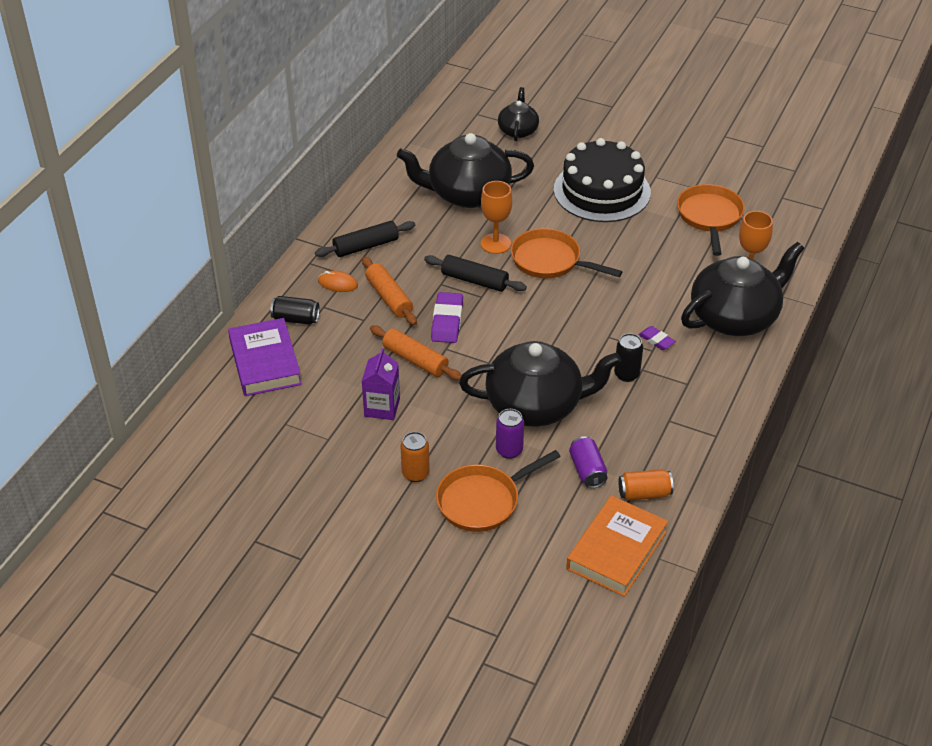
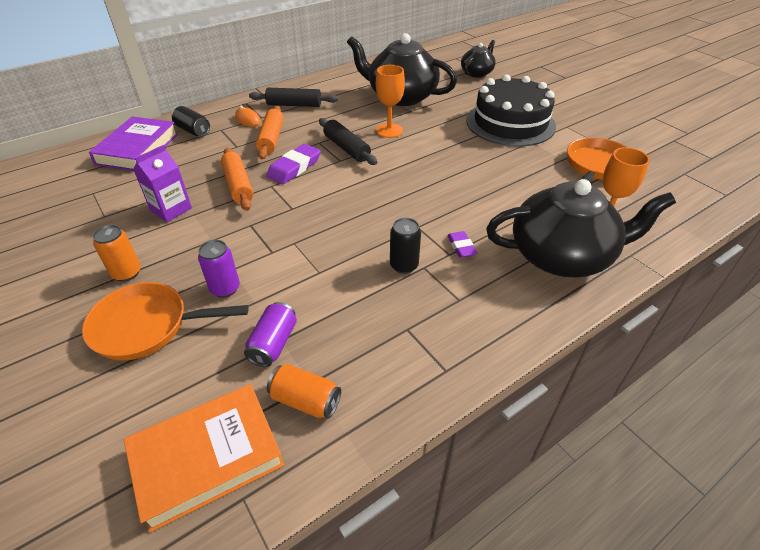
camera: 30 degrees right, 0 degrees up
(535, 405) = (292, 258): black teapot -> none
(550, 261) = (421, 154): orange pan -> none

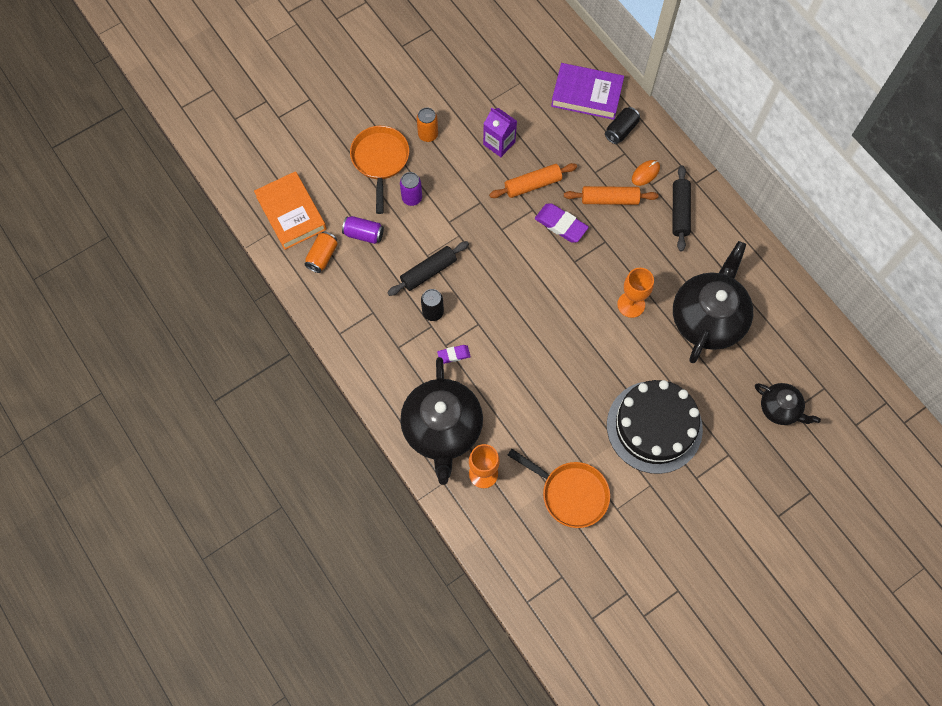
camera: 90 degrees right, 25 degrees up
(346, 148) = (595, 266): black rolling pin -> black rolling pin (428, 272)

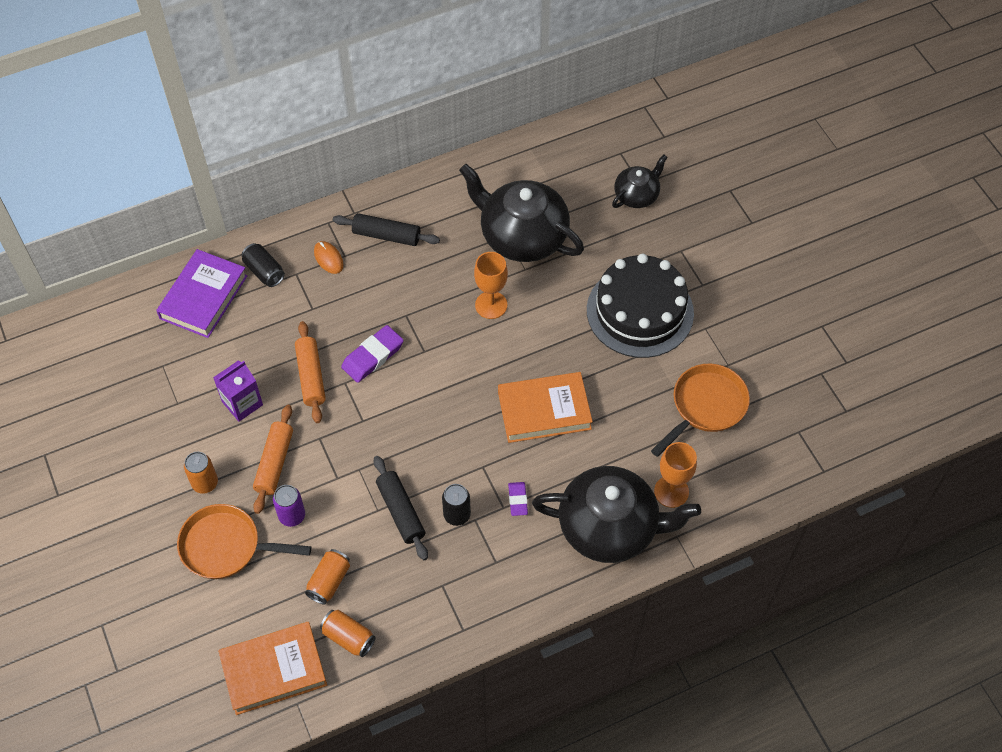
camera: 80 degrees left, 10 degrees down
(364, 234) = (329, 581): purple can -> orange can
(538, 362) = (544, 411): none -> orange book
(609, 199) = (352, 300): orange rolling pin -> orange rolling pin (274, 463)

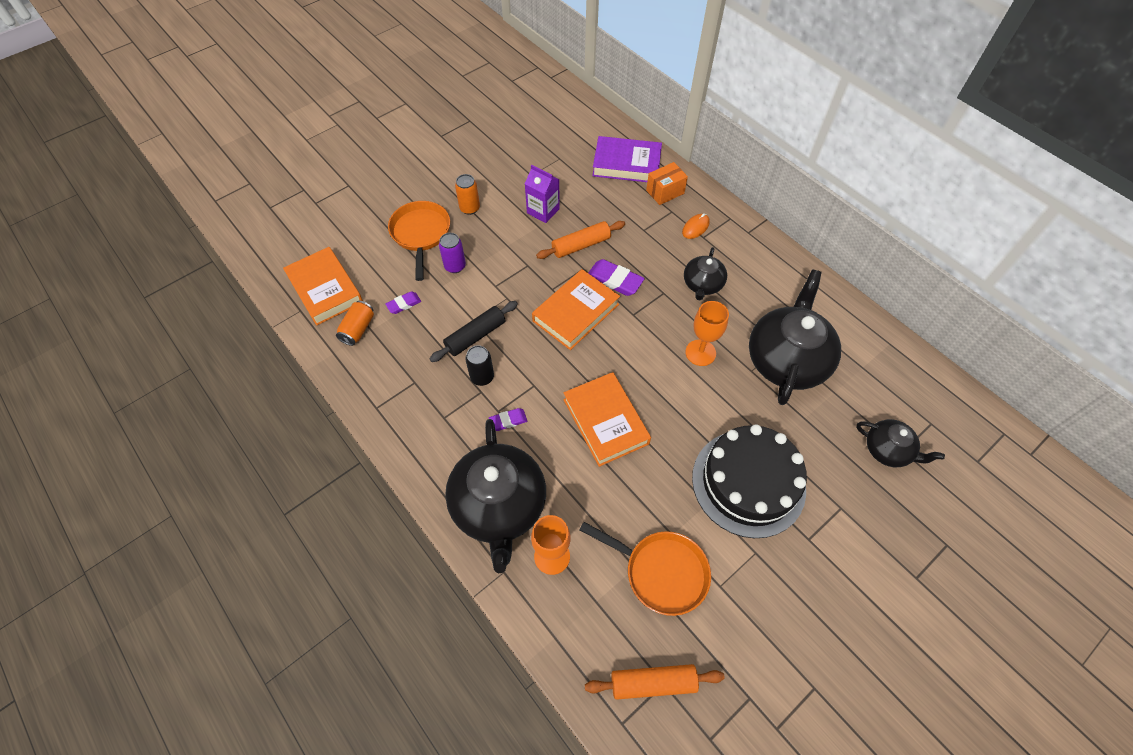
camera: 75 degrees right, 0 degrees up
(264, 271) = (665, 192): black can -> orange box
(274, 463) = (497, 243): orange rolling pin -> orange rolling pin (653, 683)
(329, 581) = (404, 304): orange can -> purple eraser
(386, 235) = (736, 259): black rolling pin -> none
(403, 405) = (576, 312): none -> orange book
(408, 276) = (702, 284): none -> black teapot

